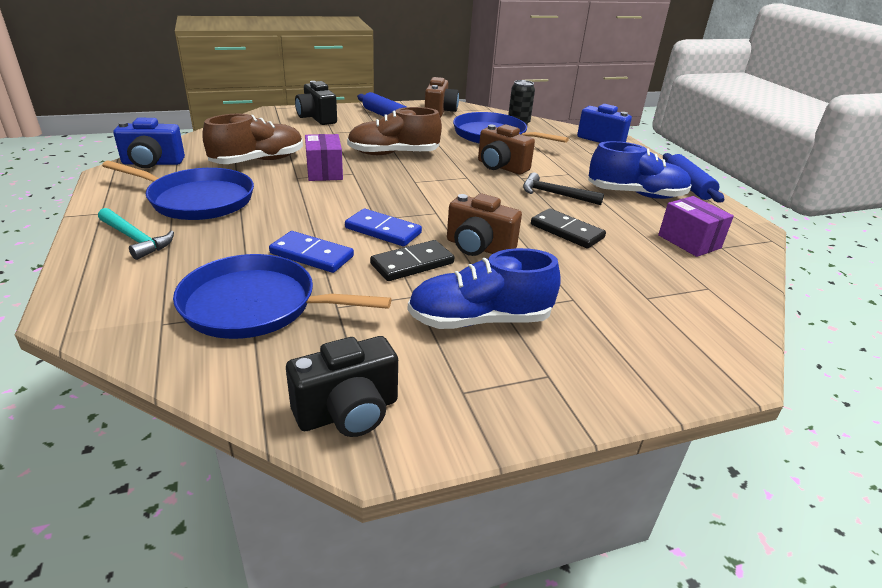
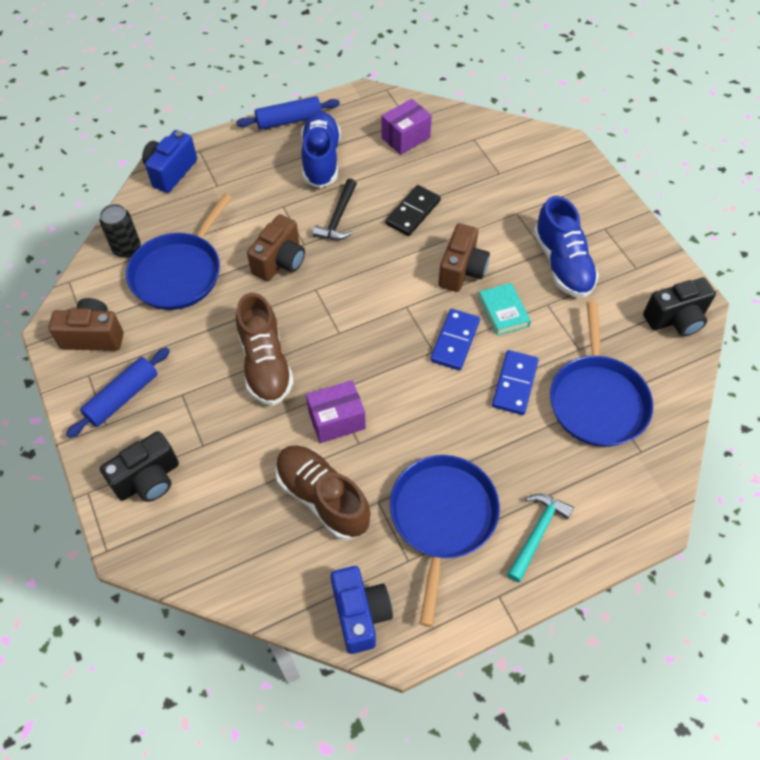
camera: 95 degrees left, 25 degrees up
(348, 412) = (675, 319): black camera -> black camera turned 105 degrees clockwise
(412, 264) = (503, 312): black domino -> turquoise book

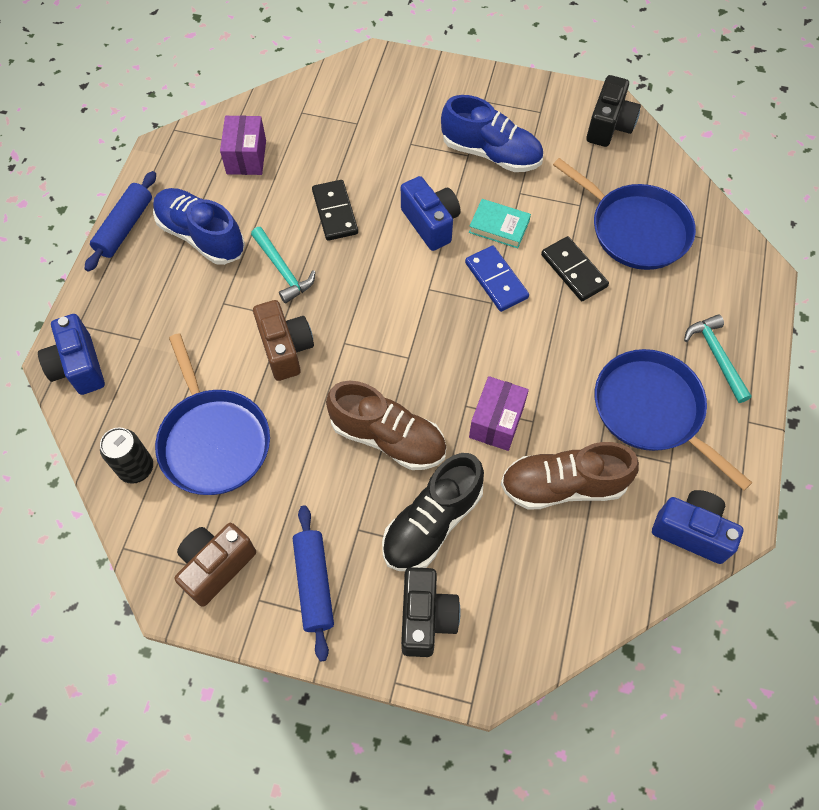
camera: 50 degrees left, 5 degrees up
(223, 434) = (432, 522): none -> black shoe
(338, 218) = (283, 270): black hammer -> turquoise hammer
(462, 270) = (431, 223): brown camera -> blue camera
(515, 384) = (574, 270): blue domino -> black domino

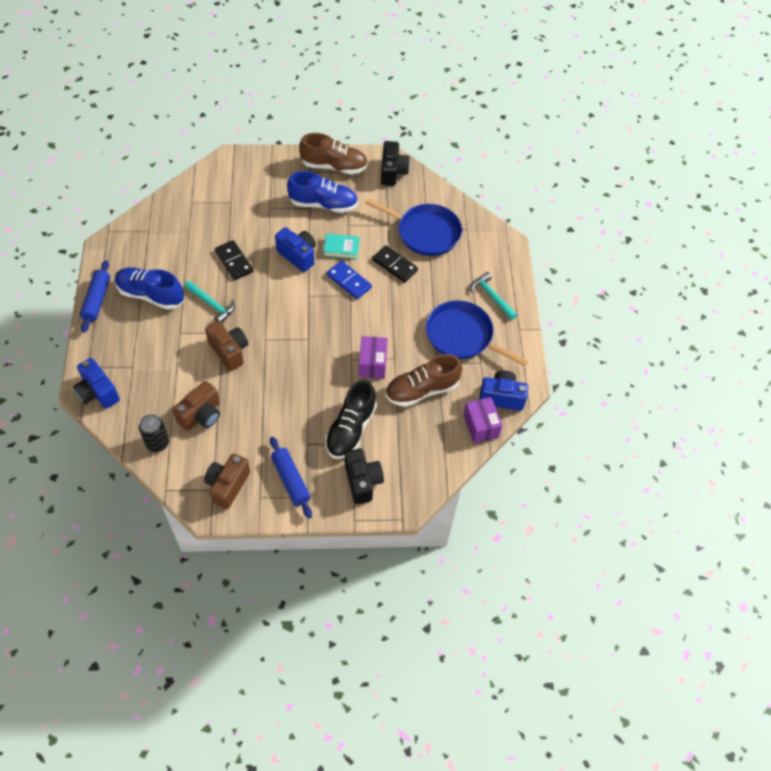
camera: 20 degrees left, 5 degrees down
(213, 440) = (201, 415): blue pan -> brown camera
(246, 157) = (164, 238): purple box -> purple box (481, 426)
(388, 438) = (310, 388): brown shoe -> brown shoe (334, 166)

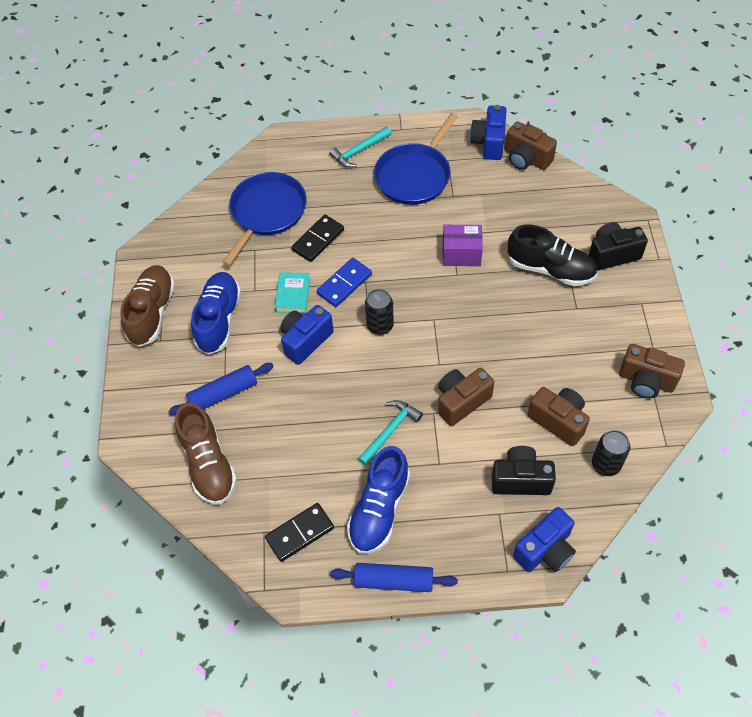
camera: 85 degrees left, 0 degrees up
(234, 261) = (317, 413): black domino -> black domino (300, 533)
(291, 480) = (625, 320): blue rolling pin -> blue rolling pin (223, 393)
(306, 303) = (380, 325): none -> black can
(393, 172) = (167, 248): black camera -> black camera (520, 479)
(422, 390) = (490, 208): brown shoe -> brown shoe (208, 464)
(481, 426) = (526, 159): purple box -> brown camera

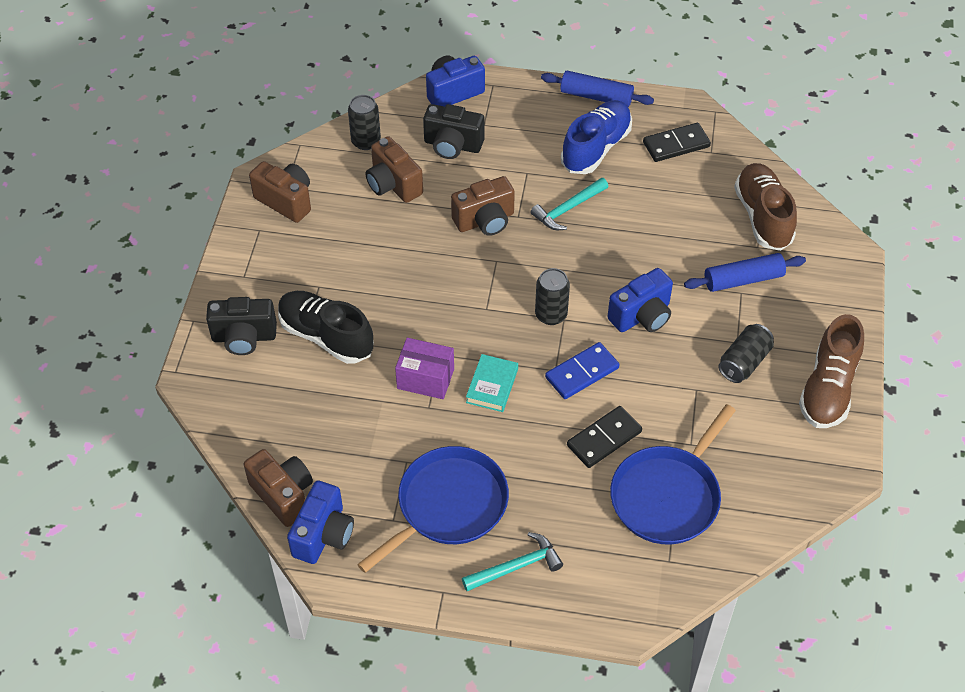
camera: 170 degrees left, 5 degrees down
(219, 319) = (744, 362): blue shoe -> black can
(293, 295) = (648, 373): turquoise book -> turquoise book (492, 386)

